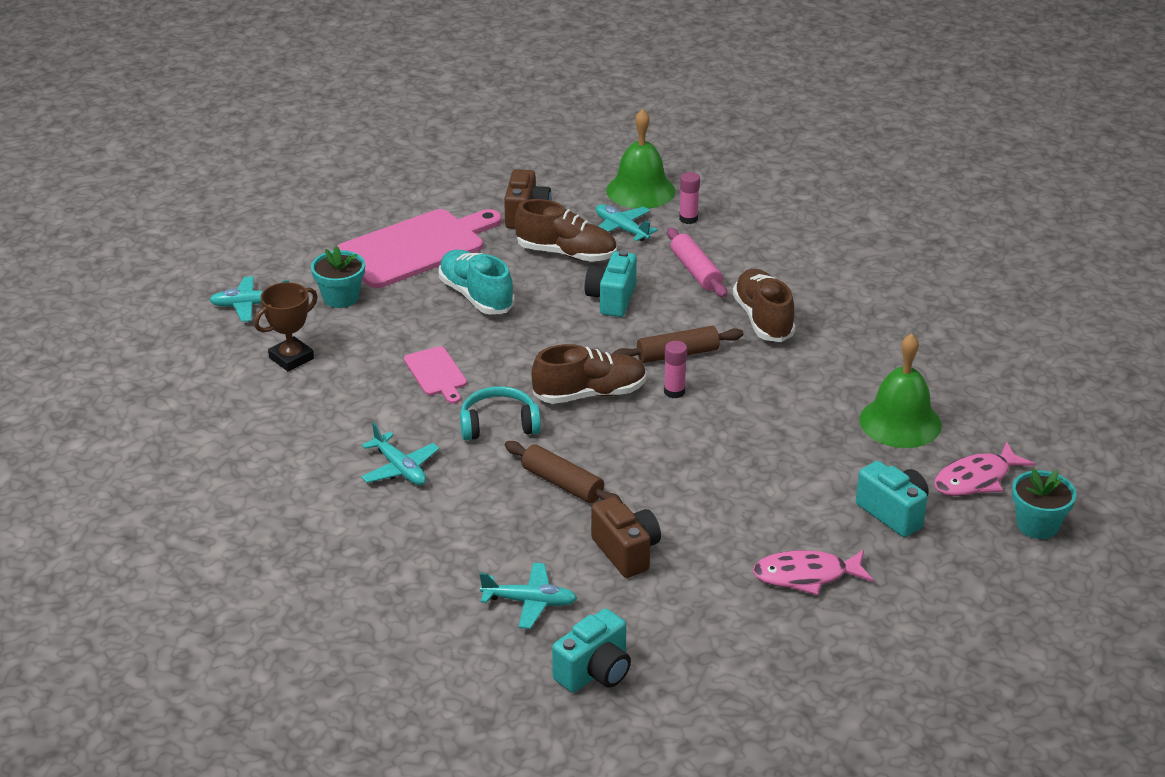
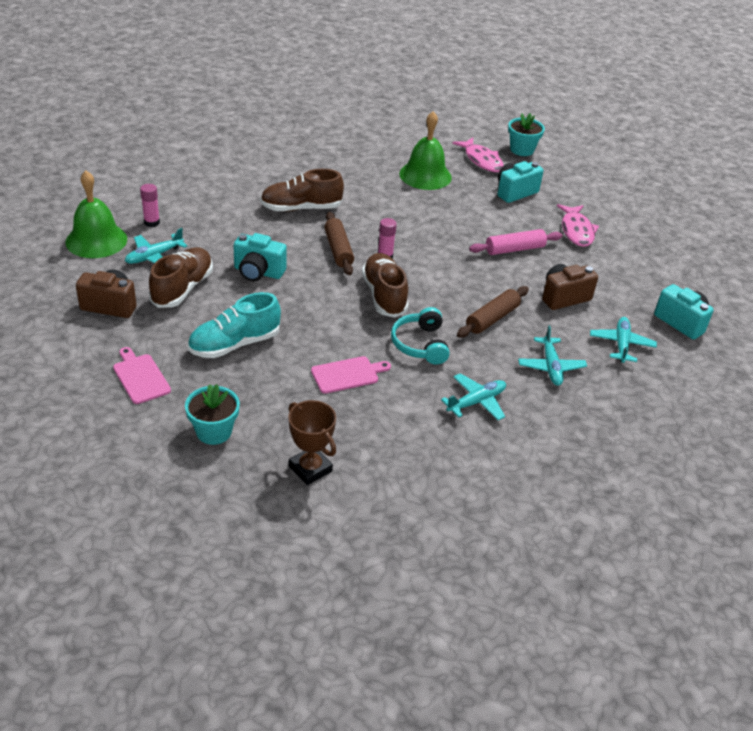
camera: 90 degrees left, 5 degrees up
(249, 305) = (210, 501): turquoise plane -> turquoise plane (551, 367)
(415, 247) = (140, 377): pink cutting board -> pink cutting board, size x0.49
(696, 271) = (229, 228): pink rolling pin -> pink rolling pin (514, 249)

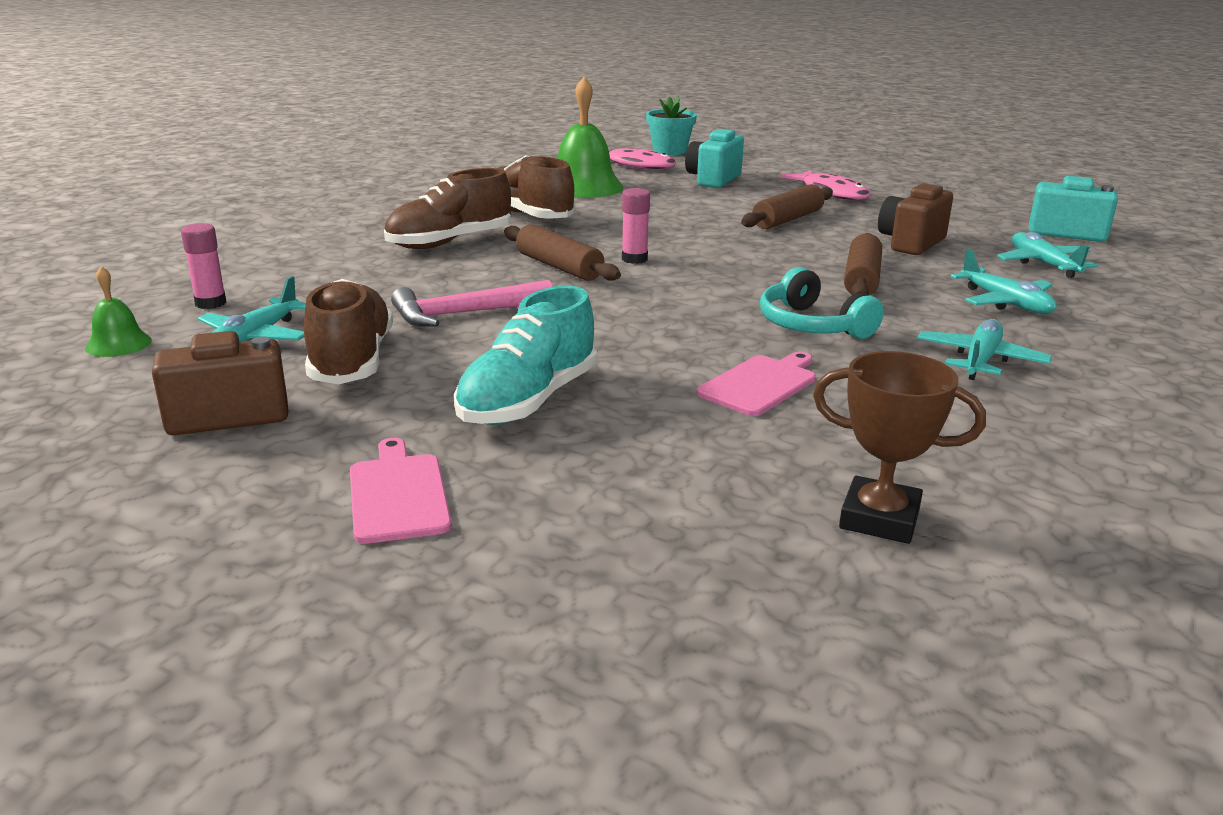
camera: 25 degrees left, 15 degrees down
(96, 240) = (118, 344): green bell -> green bell, size x0.50
(140, 377) = (398, 494): pink cutting board -> pink cutting board turned 45 degrees clockwise
(214, 431) = (640, 527): turquoise flower pot -> none
(258, 272) = (464, 314): turquoise camera -> pink hammer
(384, 295) = (688, 293): brown shoe -> brown shoe (527, 215)
(514, 249) = (787, 219): pink rolling pin -> brown rolling pin

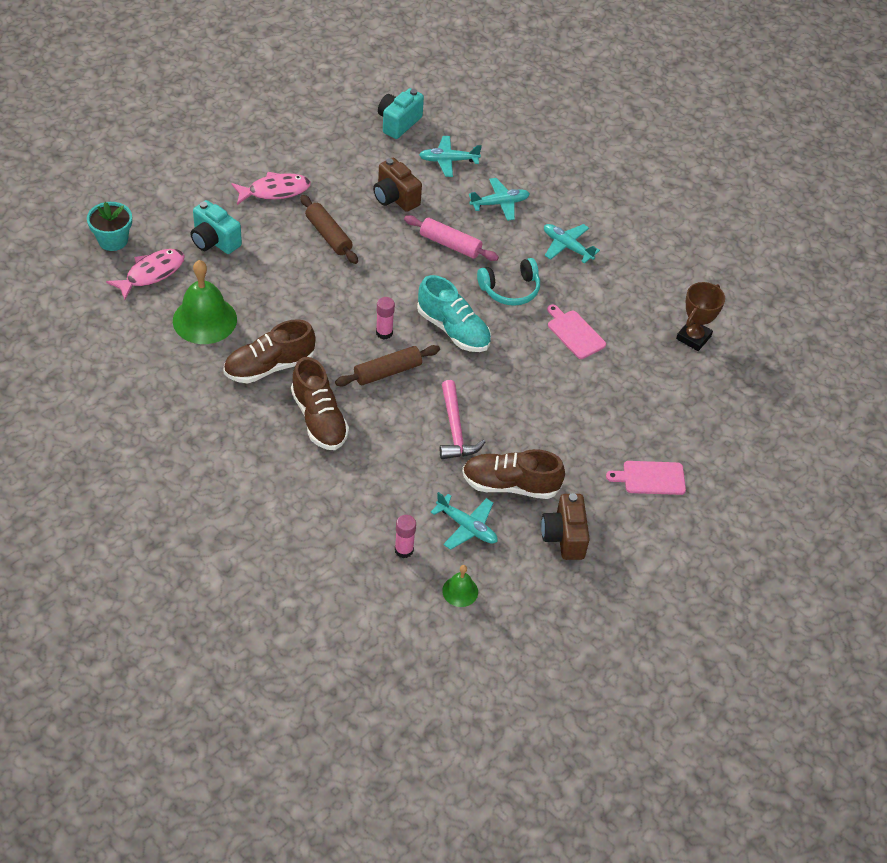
camera: 80 degrees left, 25 degrees up
(528, 401) = (573, 421): turquoise shoe -> turquoise shoe (453, 330)
(862, 279) = (450, 244): brown rolling pin -> pink rolling pin

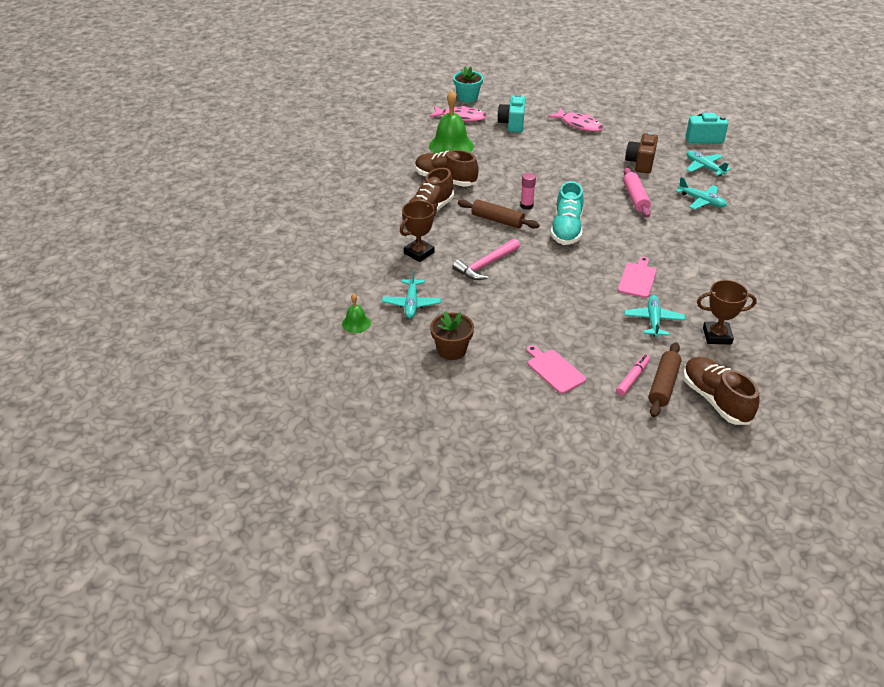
camera: 60 degrees right, 10 degrees down
(328, 235) = (573, 155): brown rolling pin -> brown rolling pin (663, 385)
(386, 470) = (419, 253): none -> brown trophy
(404, 550) = (364, 286): pink glue stick -> none
(510, 289) = (634, 236): turquoise headphones -> none
(510, 485) = (468, 307): brown shoe -> brown shoe (715, 400)
(564, 537) = (451, 350): brown camera -> brown flower pot
(567, 246) = (709, 243): turquoise plane -> turquoise plane (653, 320)
(702, 431) = (632, 378): none -> pink marker

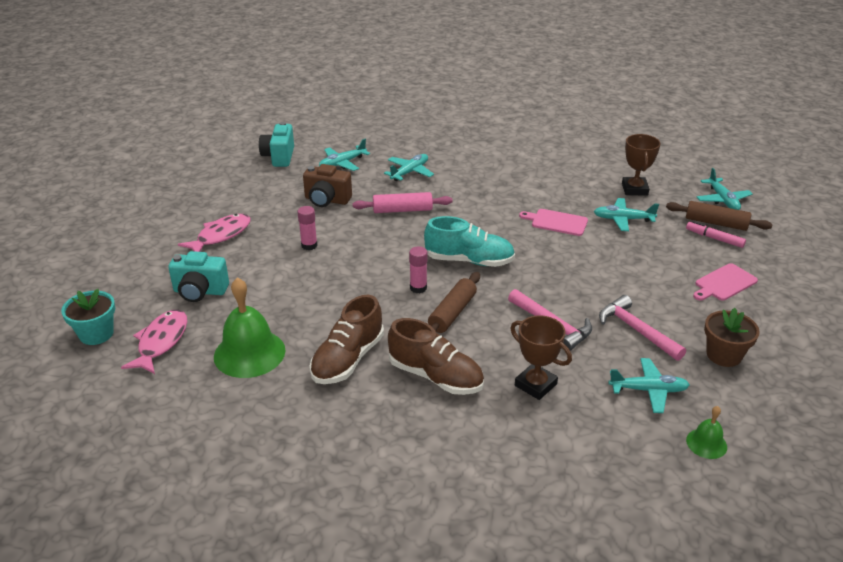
camera: 90 degrees left, 5 degrees down
(482, 307) = (636, 330): none -> pink hammer
(574, 159) = (309, 245): none -> pink glue stick
(715, 400) = (722, 200): brown shoe -> turquoise plane

